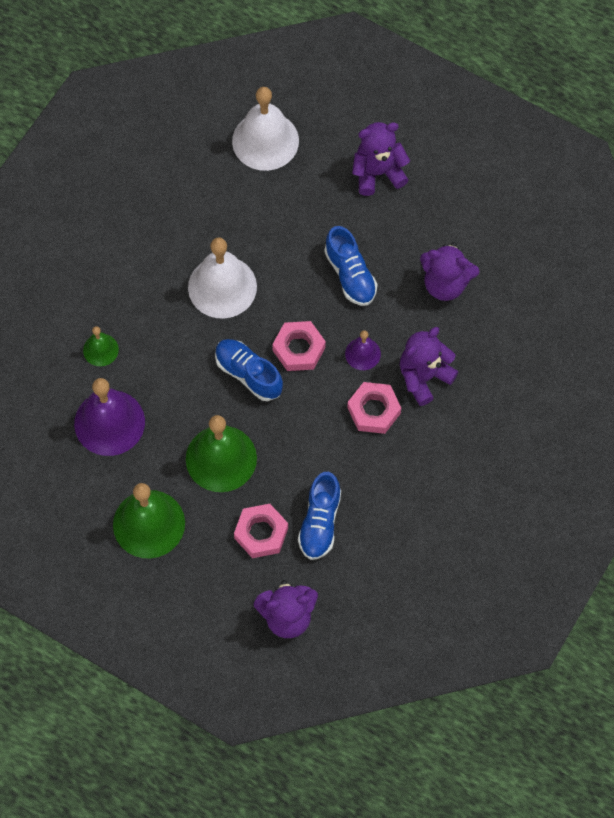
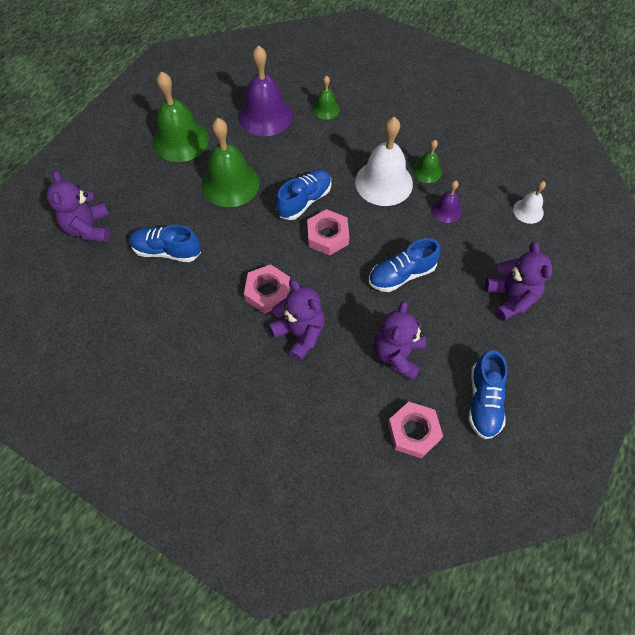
camera: 90 degrees right, 5 degrees down
(206, 239) = (427, 171): none -> green bell
(261, 533) = (163, 210): pink nut -> pink nut (413, 432)
(265, 141) = (528, 211): white bell -> white bell, size x0.51
(362, 353) = (323, 284): purple bell -> purple bell (446, 210)
(493, 210) = (484, 401): none -> blue shoe

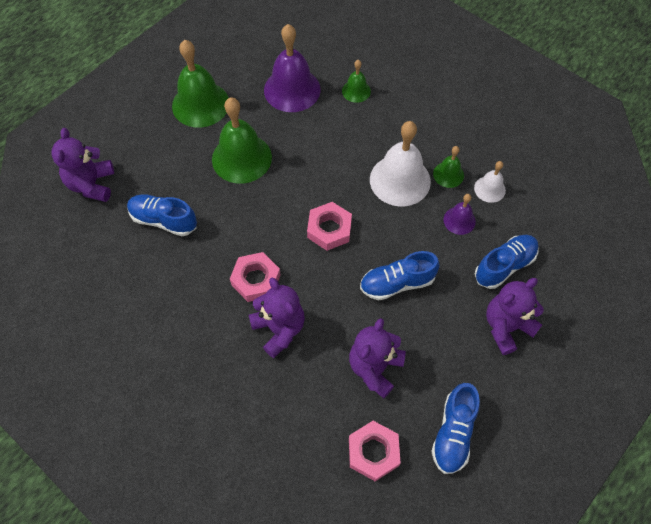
camera: 10 degrees right, 0 degrees up
(304, 201) = (313, 188): blue shoe -> blue shoe (504, 266)
(510, 298) = (506, 327): purple teddy bear -> purple teddy bear turned 120 degrees counterclockwise
(528, 211) = (547, 234): white bell -> white bell (489, 189)

